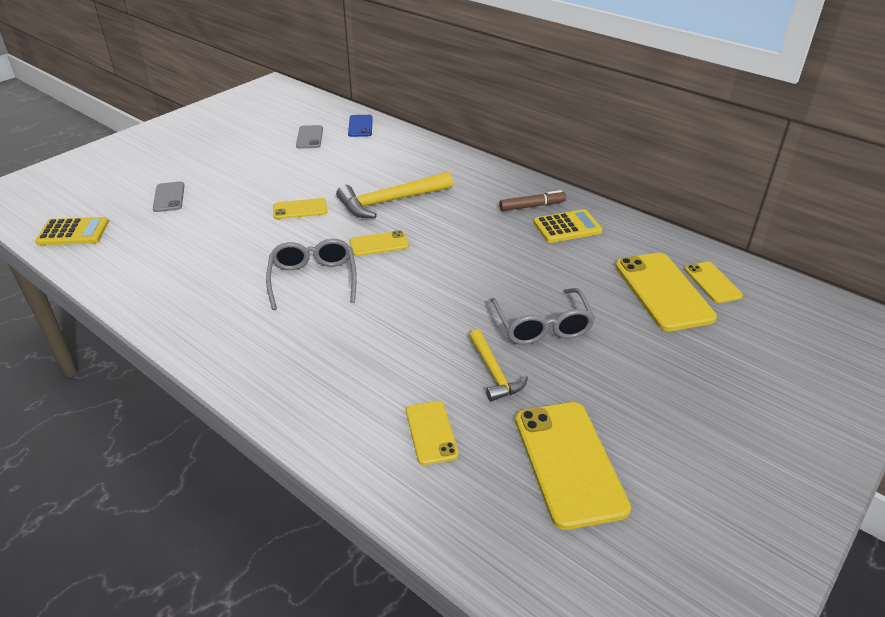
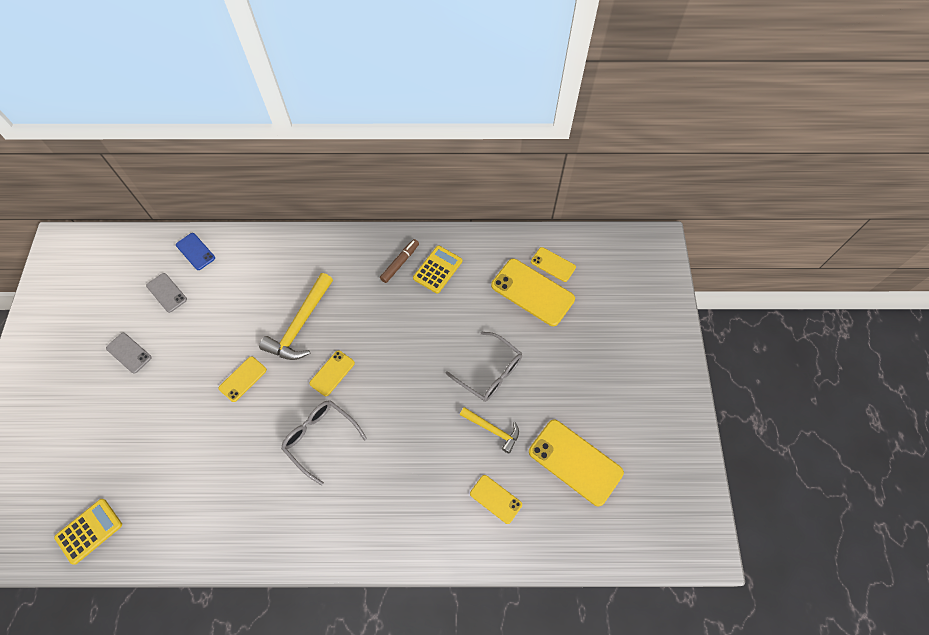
camera: 40 degrees left, 25 degrees up
(169, 197) = (124, 439): grey phone -> grey phone (129, 353)

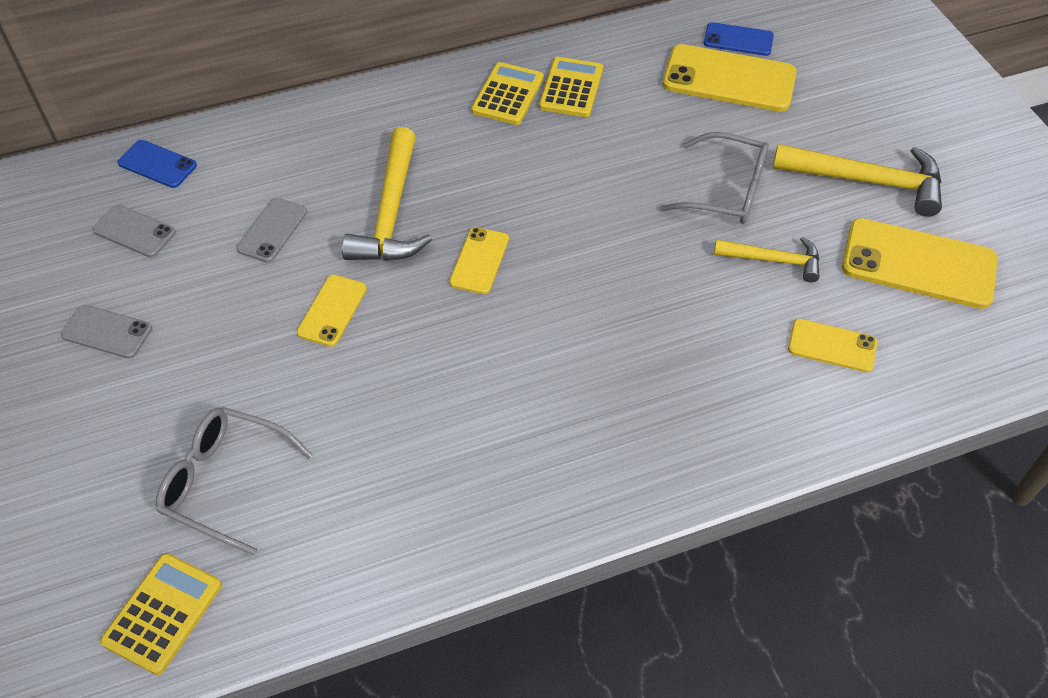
camera: 20 degrees left, 10 degrees down
(235, 315) = (272, 230): none -> grey phone
(320, 438) = (509, 352): grey glasses -> grey glasses (226, 482)
(400, 263) = (508, 94): brown marker -> yellow calculator
(553, 264) = (738, 40): yellow phone -> blue phone
(576, 393) = (866, 181): none -> yellow hammer

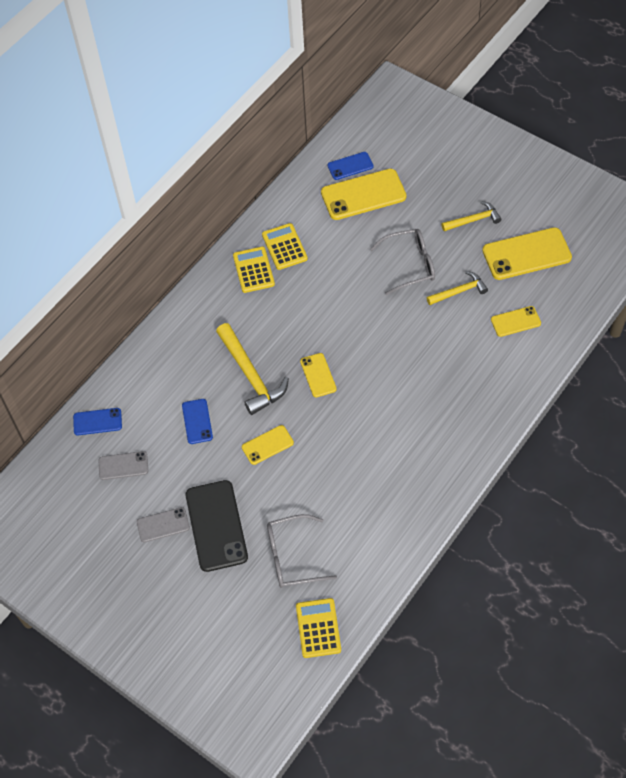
camera: 30 degrees left, 5 degrees up
(169, 375) = (216, 526): none -> black phone
(272, 230) = (197, 421): grey phone -> blue phone
(332, 310) = (267, 445): yellow phone -> yellow phone turned 75 degrees clockwise
(866, 181) = (473, 220): yellow hammer -> yellow hammer, size x0.60

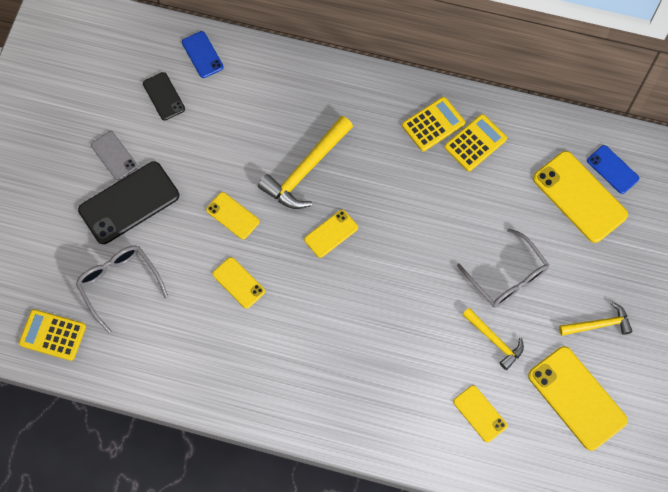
camera: 65 degrees right, 10 degrees up
(123, 466) = (164, 96): grey phone -> black phone
(197, 421) = (235, 141): blue phone -> none
(318, 628) = (52, 335): yellow calculator -> yellow calculator turned 135 degrees counterclockwise
(332, 459) = (238, 283): none -> yellow phone
(473, 220) = (598, 324): yellow hammer -> yellow hammer turned 60 degrees counterclockwise

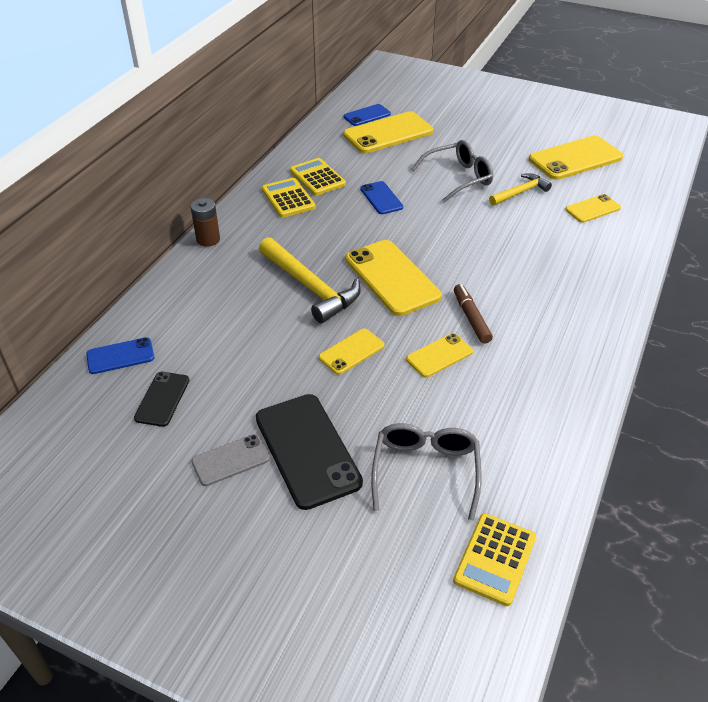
camera: 80 degrees left, 25 degrees down
(119, 284) = (425, 471): grey glasses -> grey glasses turned 120 degrees clockwise
(164, 96) = (162, 399): black phone -> black phone turned 60 degrees counterclockwise
(288, 304) = (471, 318): none -> brown marker
(331, 233) = (392, 278): yellow phone -> yellow phone, size x1.83
(355, 74) = (208, 239): none -> brown battery
(453, 207) = (381, 198): none -> blue phone
(598, 324) = (508, 140): yellow hammer -> none

